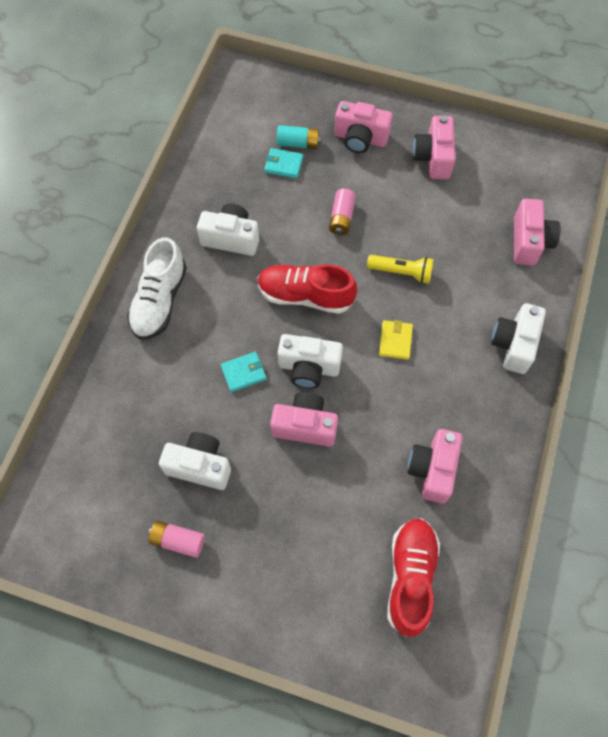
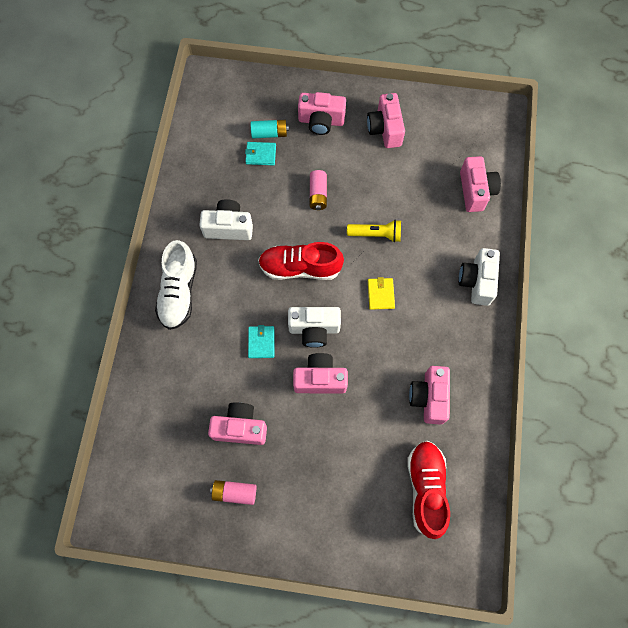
camera: 10 degrees left, 5 degrees up
(199, 466) = (240, 427): white camera -> pink camera
(243, 372) = (261, 342): turquoise wallet -> turquoise wallet turned 60 degrees counterclockwise

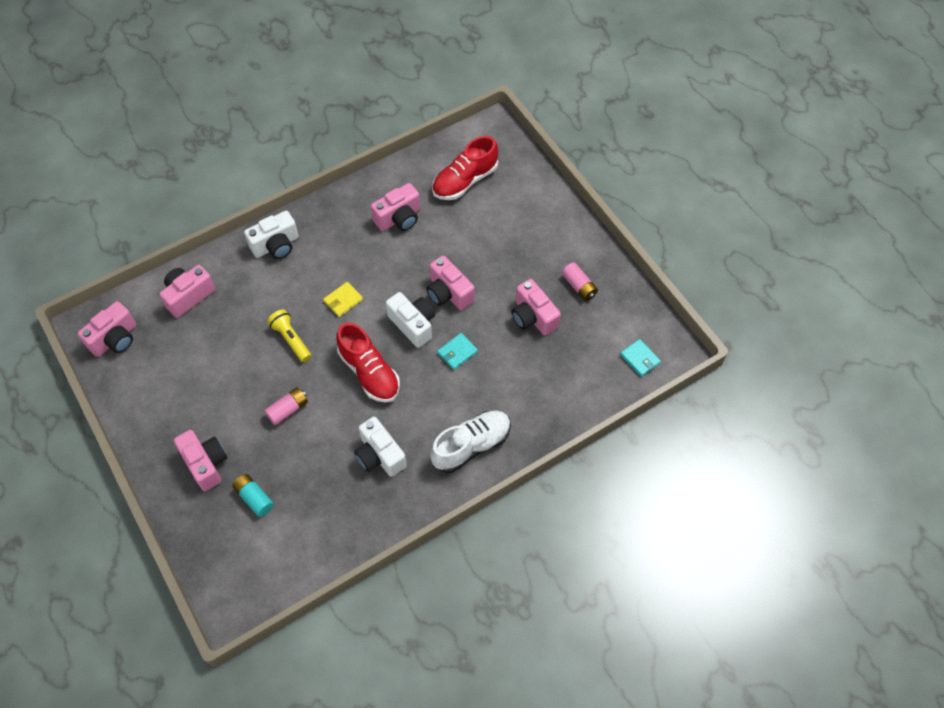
camera: 130 degrees left, 10 degrees down
(260, 155) = (284, 487): turquoise wallet -> turquoise wallet (640, 359)
(385, 129) = (174, 404): pink camera -> pink camera (115, 339)

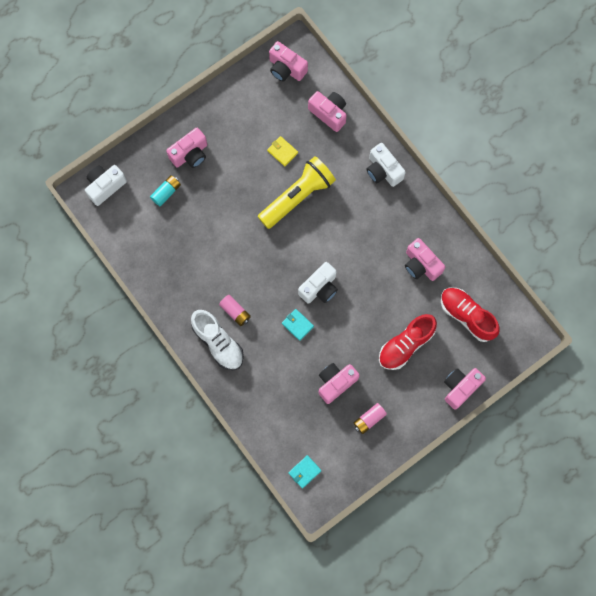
camera: 85 degrees right, 15 degrees up
(288, 409) = (237, 204): pink battery -> pink battery (235, 312)
(291, 339) = (297, 196): yellow flashlight -> yellow flashlight, size x1.88
(343, 300) = (336, 231): yellow wallet -> yellow wallet (282, 152)
(369, 372) = (274, 259): red shoe -> red shoe (406, 345)
(379, 455) = (205, 276): white camera -> white camera (105, 186)
(448, 293) = (351, 313): pink camera -> pink camera (460, 388)

